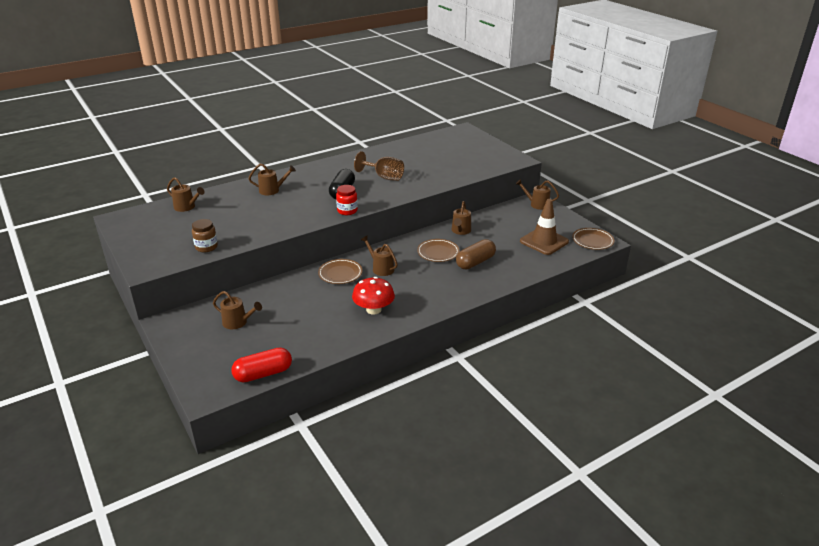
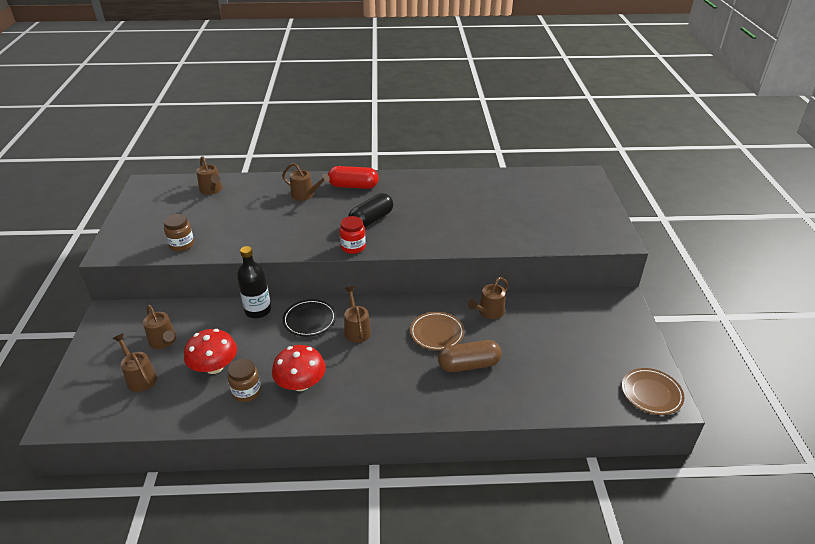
camera: 30 degrees right, 5 degrees up
(263, 374) = (127, 418): red capsule -> red capsule (353, 186)
(293, 281) = (258, 310): none -> black bottle
(297, 322) = (214, 367): none -> red mushroom
(339, 327) = (246, 392): none -> brown jar
(340, 274) = (309, 320): brown plate -> black plate
(384, 177) = (433, 214): brown goblet -> none
(536, 204) = (618, 307): brown watering can -> brown watering can (139, 377)
(544, 241) = (582, 368): brown traffic cone -> none

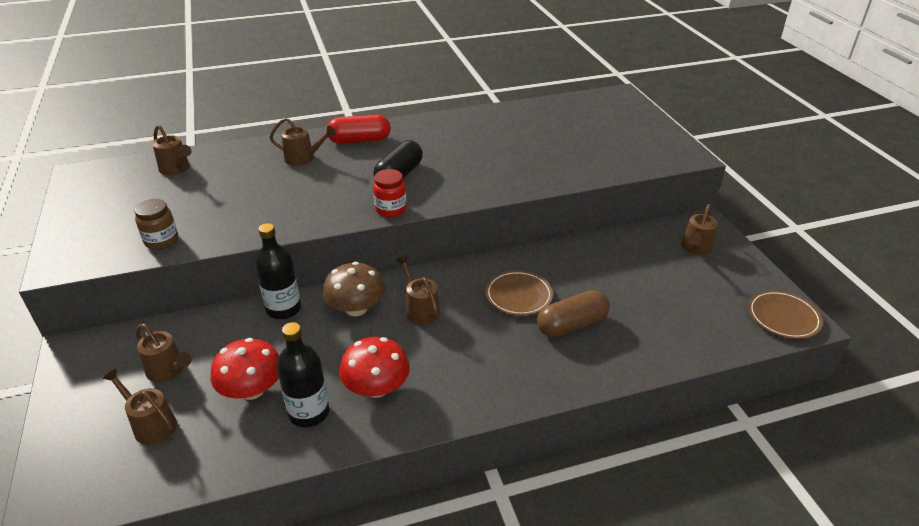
camera: 15 degrees left, 0 degrees up
(246, 392) = (309, 412): brown jar -> black bottle
(309, 320) = (356, 308): black plate -> brown mushroom
(489, 312) = (568, 262): brown watering can -> brown watering can (696, 248)

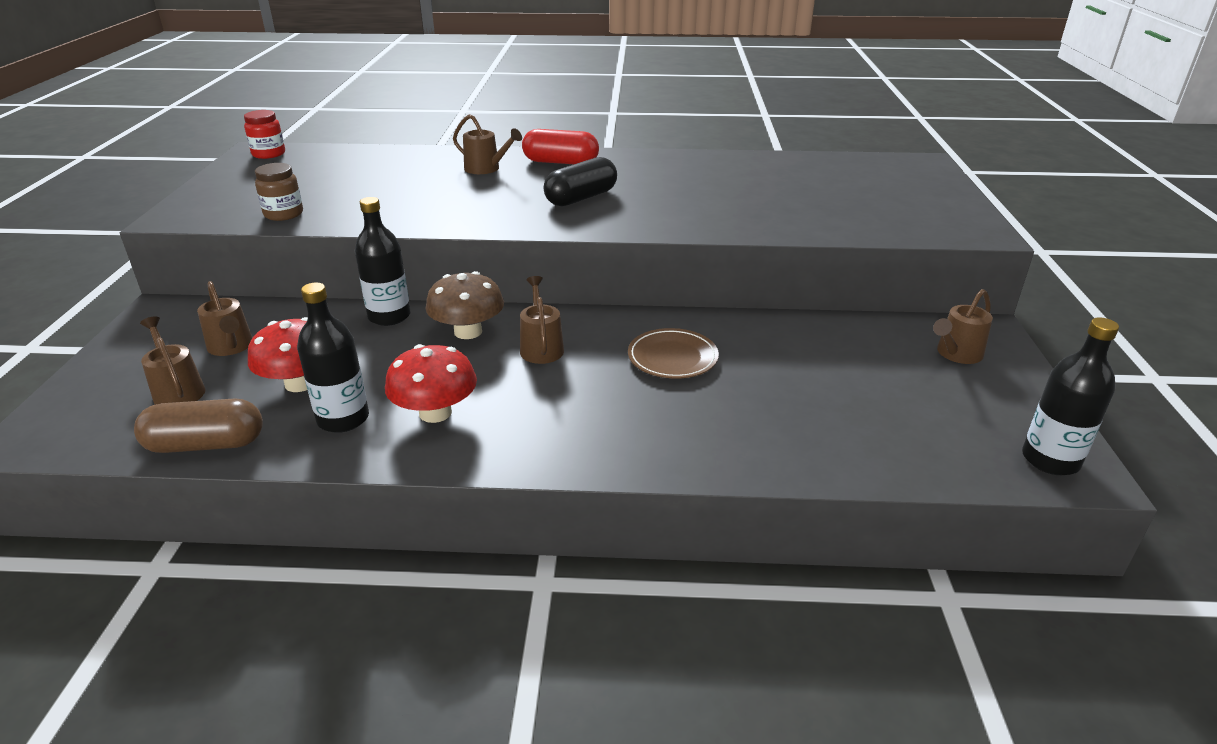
camera: 20 degrees right, 5 degrees down
(176, 169) = (349, 160): brown watering can -> none
(391, 209) = (547, 226): red jar -> red jar (269, 154)
(571, 325) = (722, 402): brown capsule -> brown capsule (206, 444)
(783, 317) = (1050, 460): brown plate -> black bottle

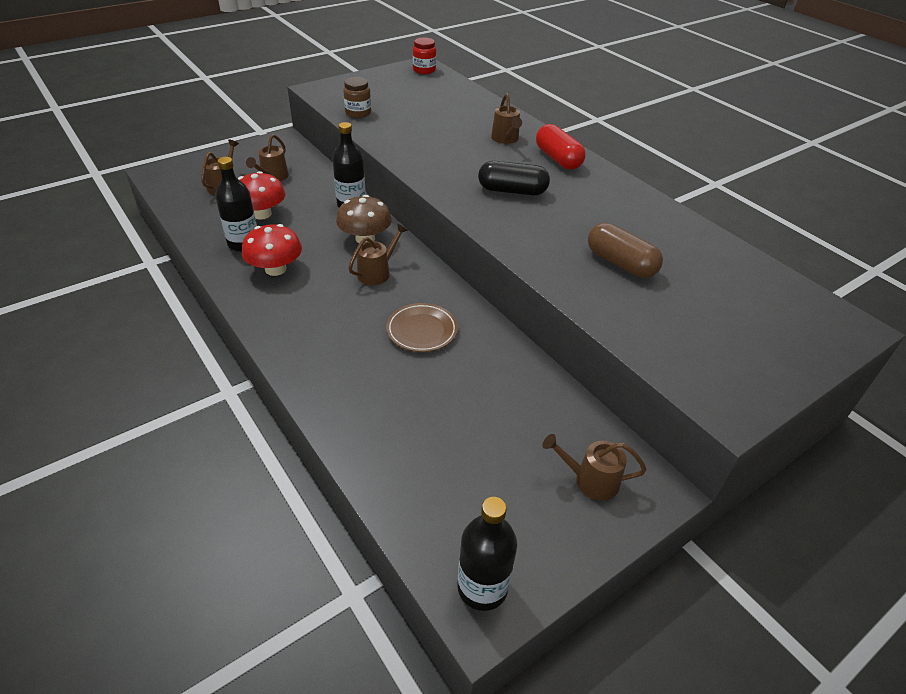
camera: 50 degrees right, 10 degrees up
(206, 444) = (190, 217): brown capsule -> brown capsule (620, 263)

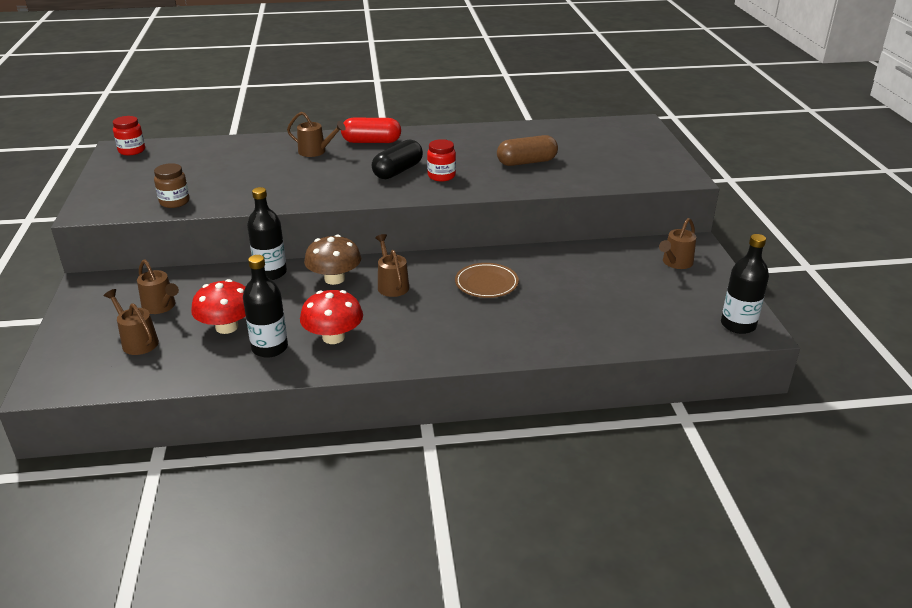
camera: 60 degrees left, 10 degrees down
(527, 218) = (441, 176): none -> red jar

